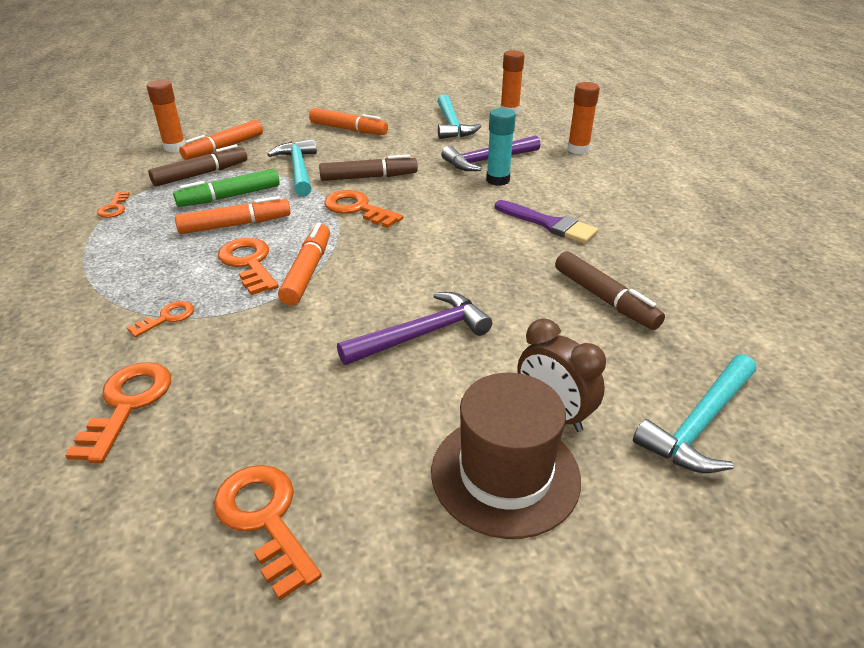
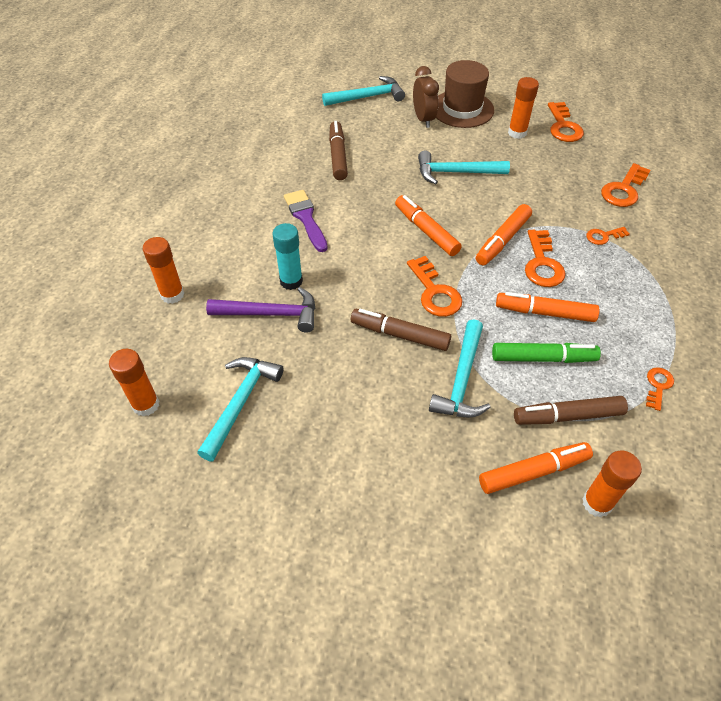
camera: 150 degrees left, 15 degrees up
(348, 129) = (365, 451): orange marker -> orange marker (426, 231)
(360, 456) = (517, 133): none -> orange glue stick
(422, 334) = (456, 172): purple hammer -> turquoise hammer

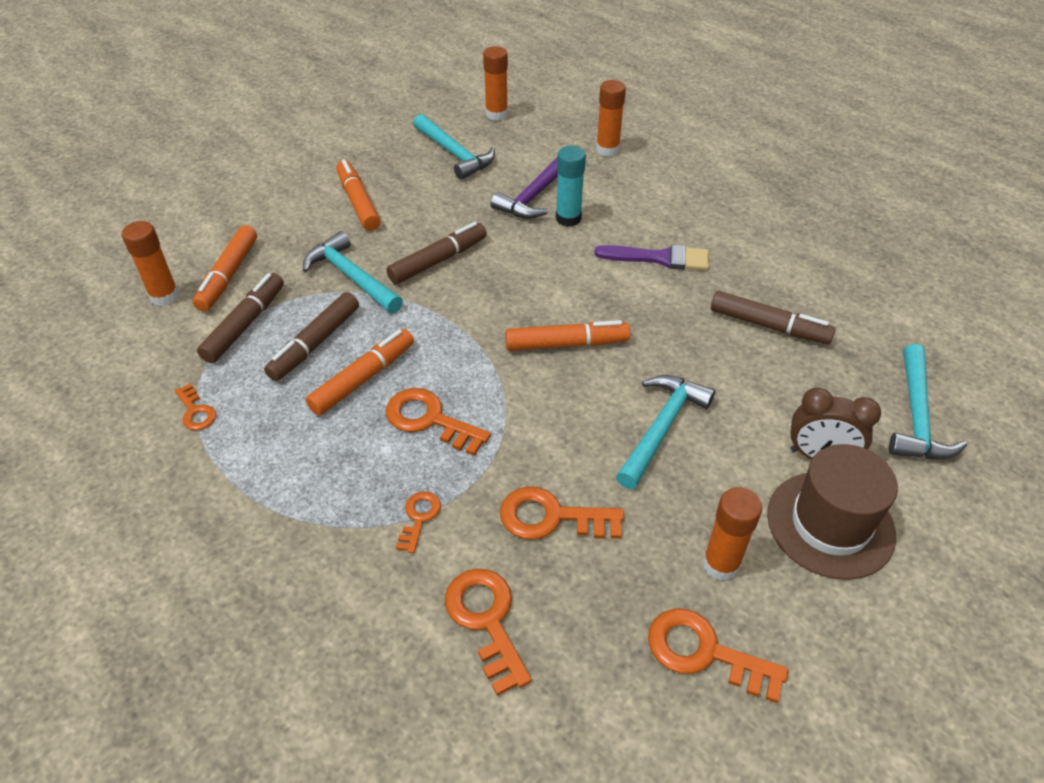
camera: 120 degrees right, 5 degrees down
(435, 292) = (468, 307): orange key -> orange key (552, 517)
(502, 240) = (497, 405): orange marker -> orange marker (358, 202)
(543, 358) = (315, 343): green marker -> brown marker

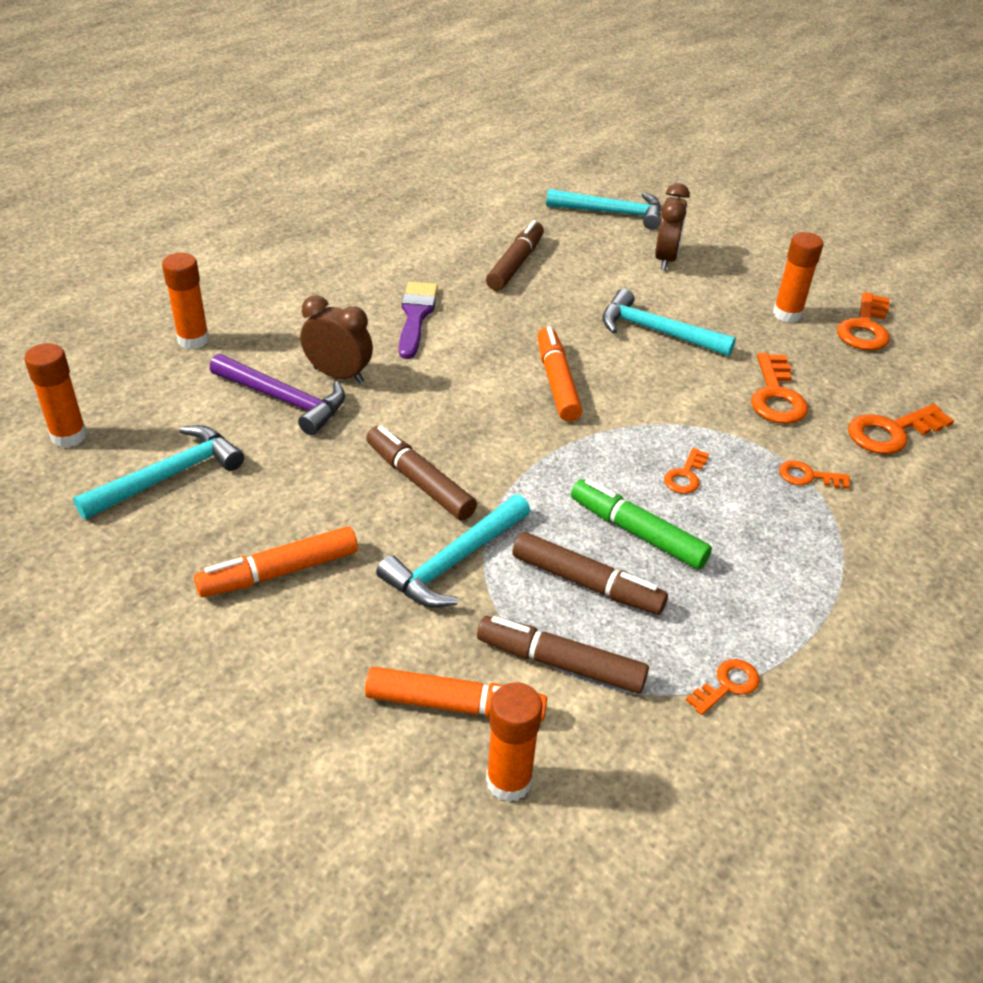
camera: 95 degrees left, 5 degrees down
(363, 378) = (637, 533): orange marker -> green marker
(430, 420) = (685, 475): orange key -> orange key, size x0.58
(568, 218) = (338, 375): turquoise glue stick -> brown clock
(830, 524) = (731, 263): brown hat -> none

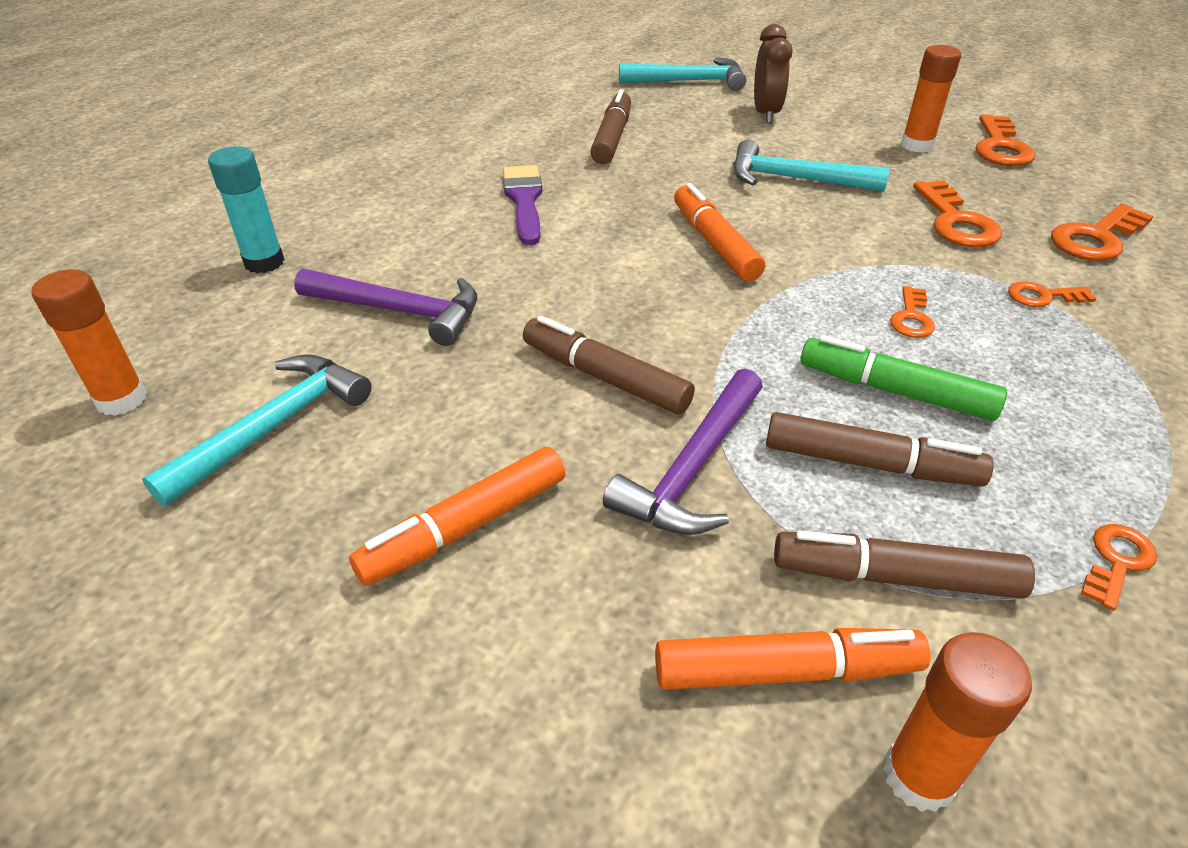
camera: 10 degrees left, 0 degrees up
(193, 340) = (264, 262): orange glue stick -> turquoise glue stick
(338, 375) = (457, 274): brown clock -> none
(454, 562) = (692, 469): turquoise hammer -> purple hammer

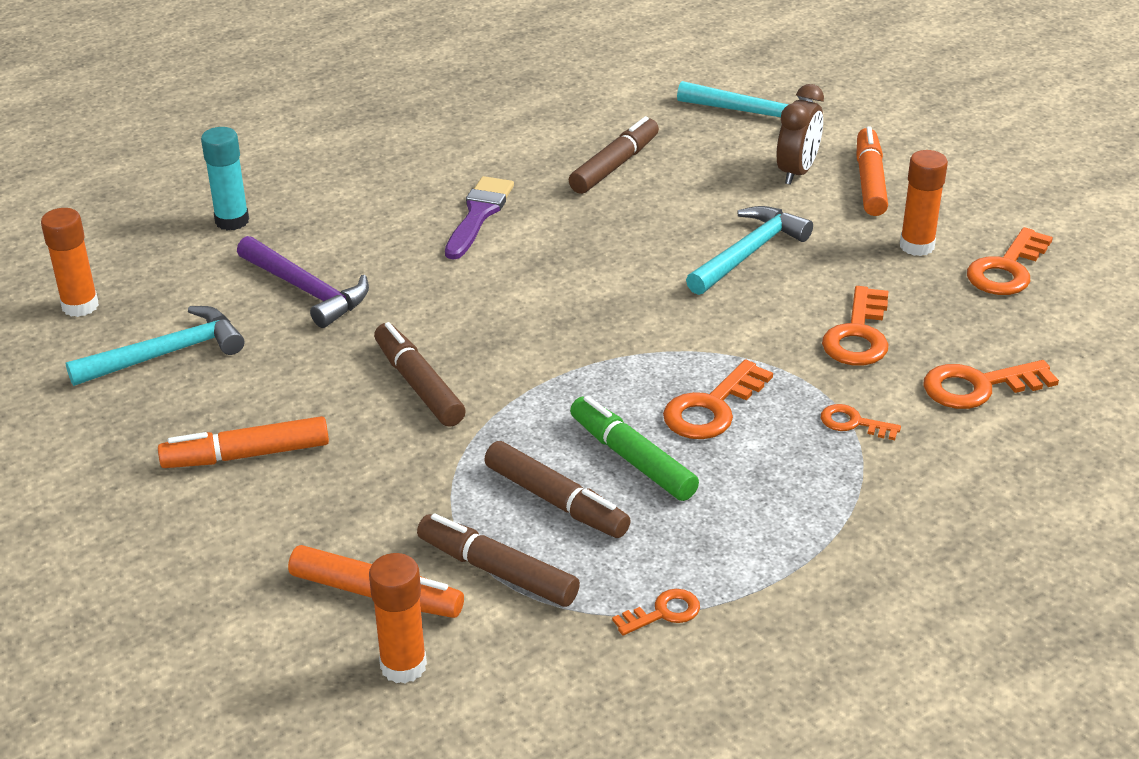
camera: 25 degrees right, 5 degrees down
(692, 469) = (425, 465): purple hammer -> none
(714, 243) = (609, 298): orange marker -> orange marker (870, 181)
(794, 179) = (748, 253): turquoise hammer -> turquoise hammer turned 90 degrees clockwise
(911, 318) = (712, 408): orange key -> orange key, size x1.73

